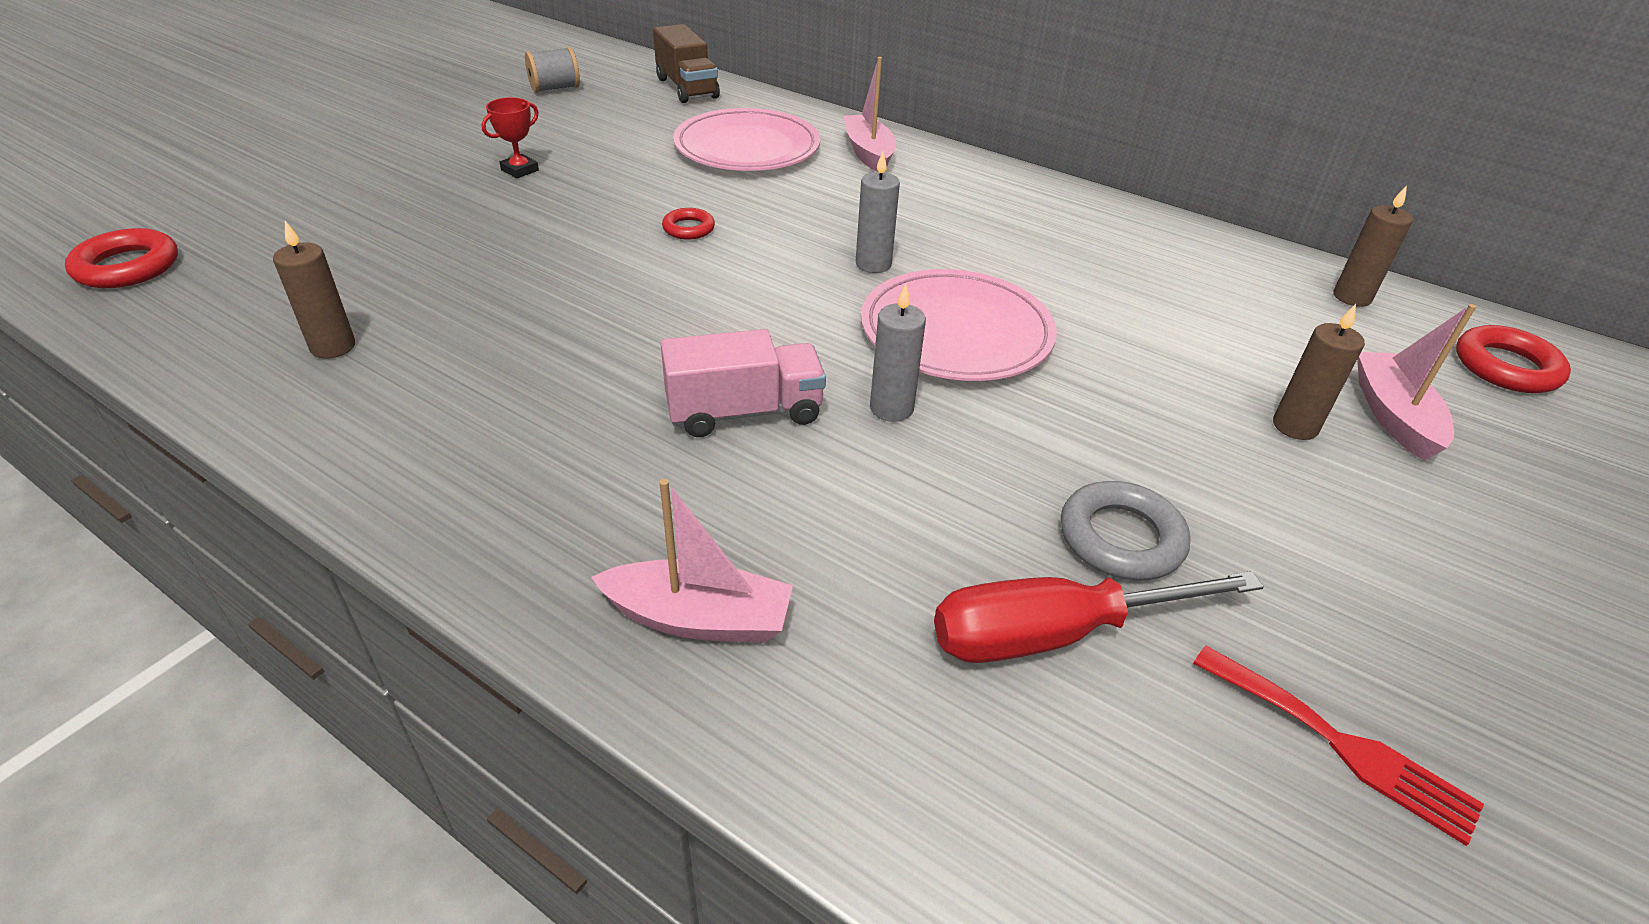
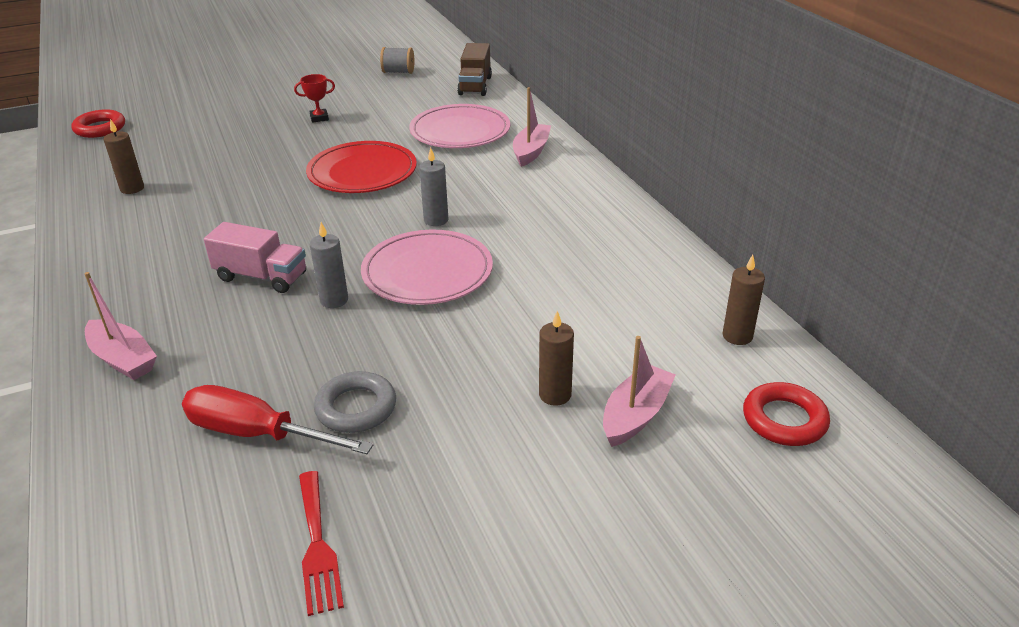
camera: 35 degrees right, 5 degrees down
(688, 228) = (362, 172): red ring -> red plate

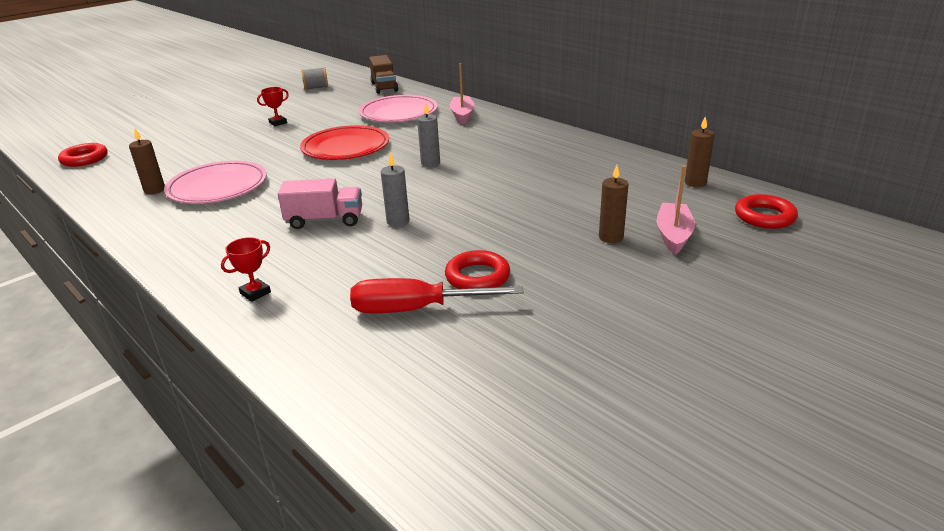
camera: 20 degrees left, 5 degrees down
(123, 359) = (255, 293): pink boat -> red trophy
(317, 546) = (528, 359): red fork -> none
(356, 408) = (477, 277): grey ring -> red ring
(427, 272) = (453, 192): pink plate -> pink plate (218, 187)

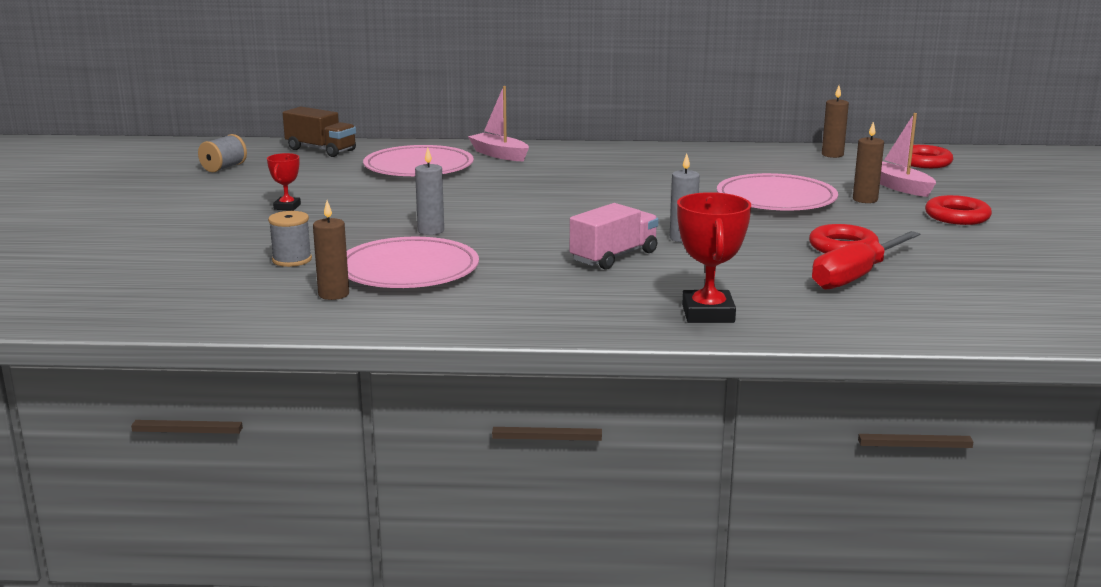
camera: 45 degrees left, 10 degrees down
(84, 159) = (105, 303): red ring -> red ring (957, 216)
(196, 160) = (292, 260): none -> grey spool
(255, 293) = (708, 313): red trophy -> red trophy, size x1.78
(345, 147) = (452, 206): red plate -> none
(430, 163) = (584, 195): grey candle -> grey candle (431, 231)
(543, 211) = (776, 199): none -> pink plate

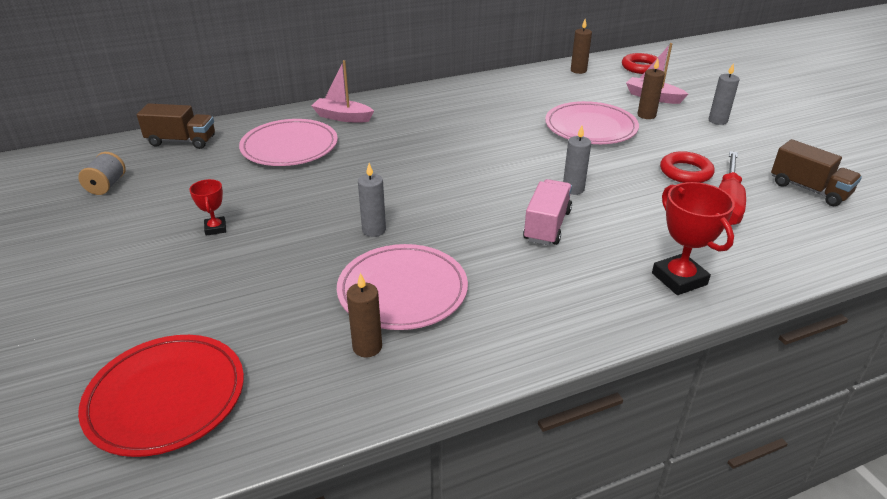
camera: 25 degrees left, 15 degrees up
(141, 288) = (166, 397): none -> red plate
(292, 260) = (285, 306): grey spool -> none
(957, 216) = (717, 121): red ring -> grey candle
(989, 284) = (809, 189): none -> brown truck

